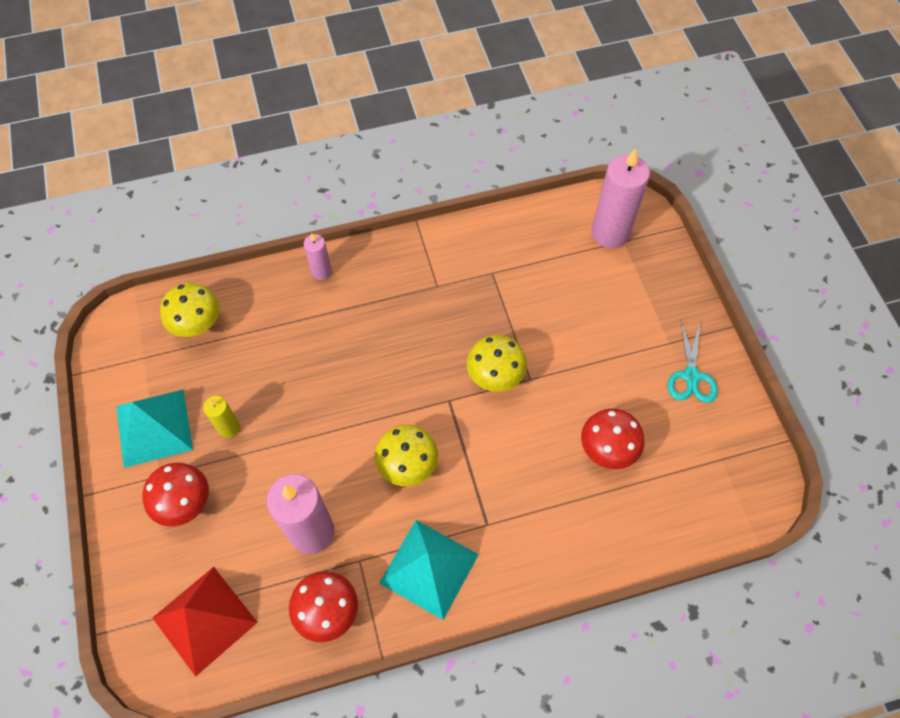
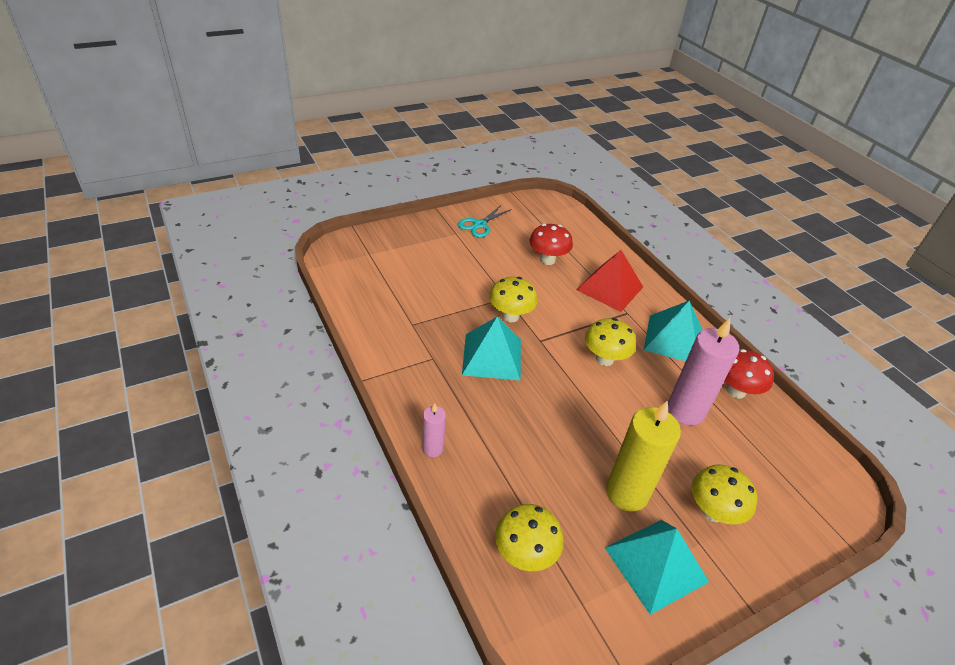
camera: 105 degrees left, 20 degrees down
(185, 503) = (713, 512): red mushroom -> yellow mushroom
(204, 620) = (792, 470): red pyramid -> red pyramid (610, 288)
(229, 428) = (627, 493): yellow candle -> yellow candle, size x1.94
(431, 343) = (492, 356): none -> turquoise pyramid
(610, 233) = (362, 260): pink candle -> none
(691, 376) = (479, 225): turquoise scissors -> turquoise scissors turned 135 degrees clockwise

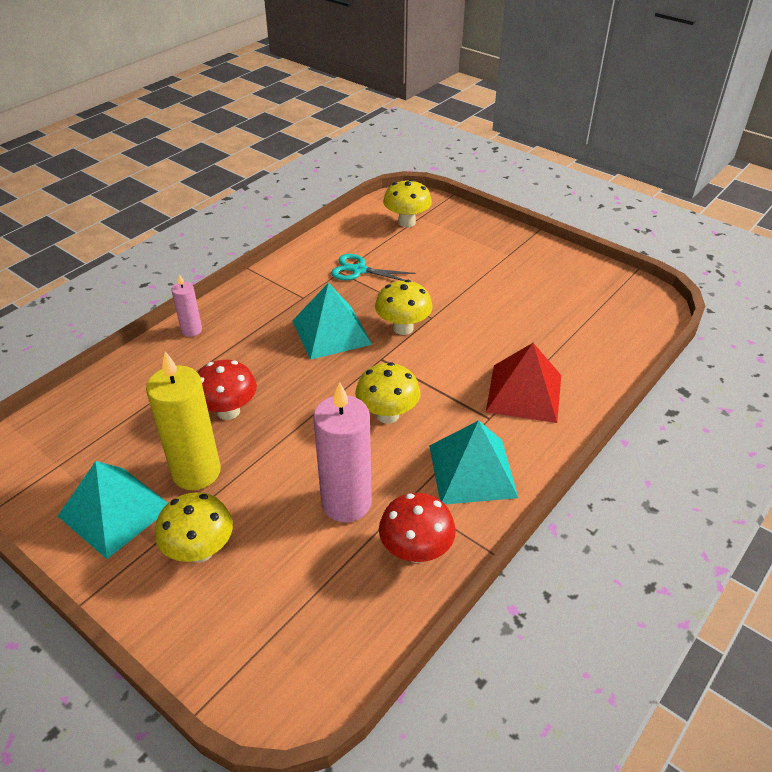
camera: 70 degrees right, 0 degrees up
(479, 225) = (541, 265): turquoise scissors -> turquoise scissors (359, 270)
(525, 554) = (98, 416): yellow mushroom -> yellow mushroom (407, 222)
(547, 260) = (529, 330): red mushroom -> red mushroom (228, 411)

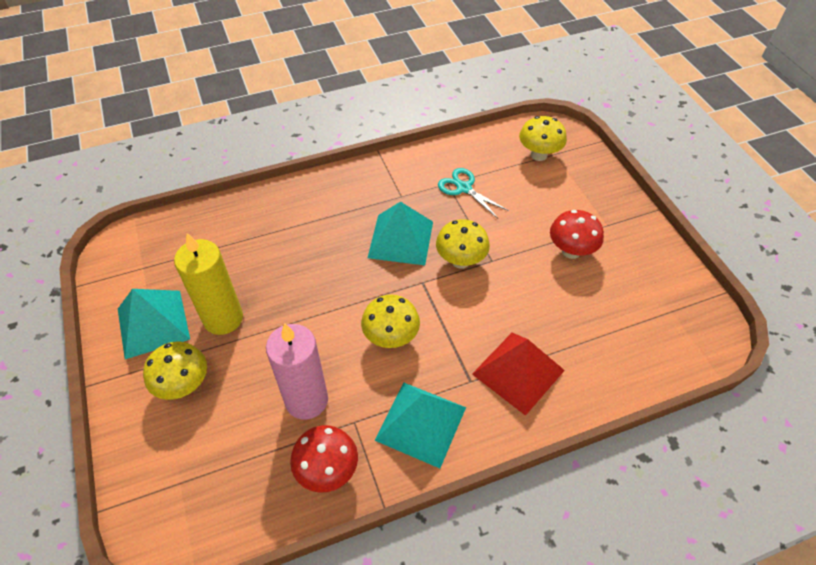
camera: 30 degrees right, 10 degrees up
(191, 330) = (299, 192): pink candle -> none
(228, 411) = (278, 277): red mushroom -> red mushroom (571, 251)

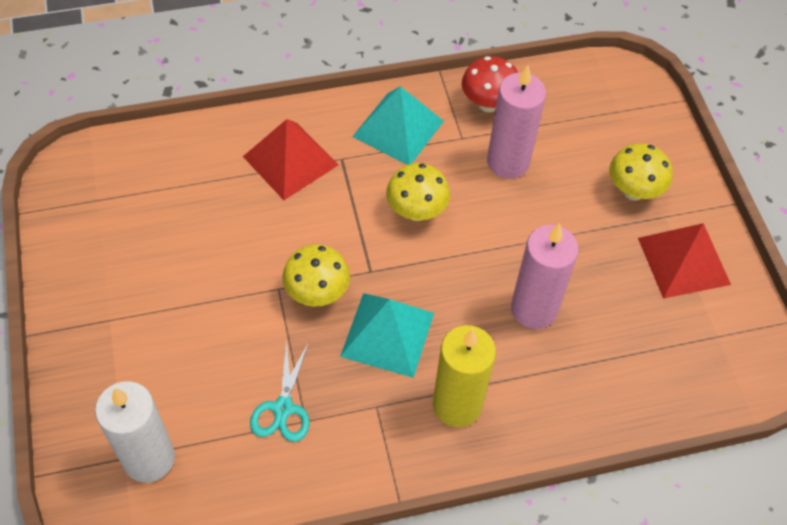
camera: 175 degrees left, 5 degrees up
(153, 324) = (683, 260): turquoise pyramid -> red pyramid
(223, 318) = (604, 256): yellow candle -> yellow candle (457, 405)
(288, 270) = (533, 309): none -> pink candle
(464, 188) = (283, 408): turquoise scissors -> turquoise scissors turned 45 degrees clockwise
(539, 155) = (149, 458): yellow mushroom -> white candle
(571, 251) = (174, 288): red mushroom -> none

